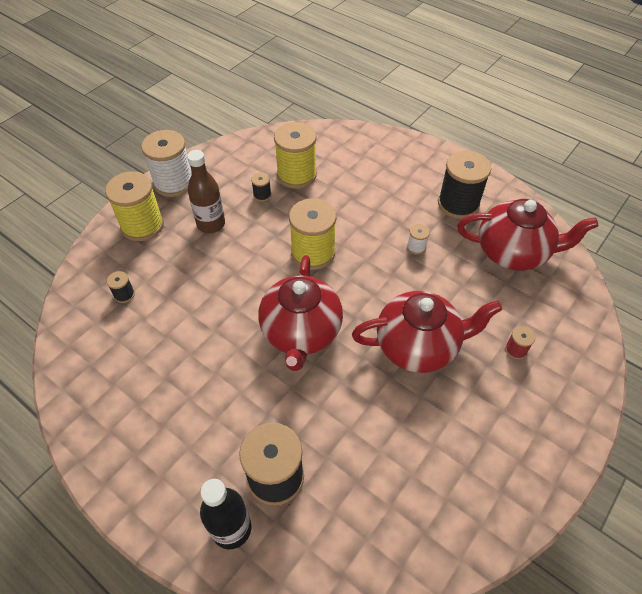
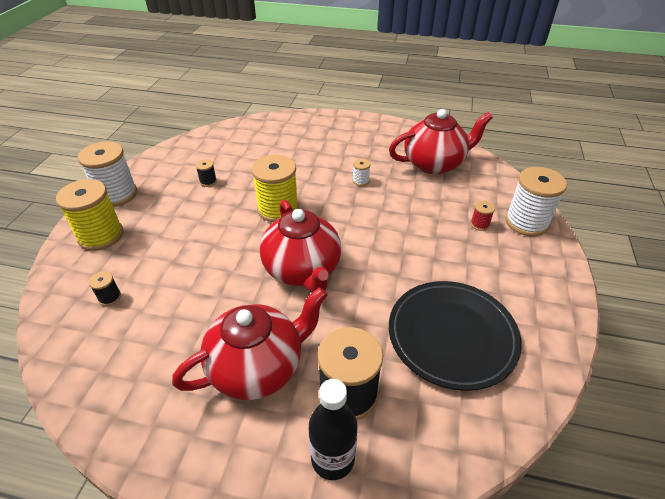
camera: 25 degrees left, 10 degrees down
(211, 224) = (171, 215): brown bottle -> none
(296, 175) = (231, 160): yellow spool -> none
(404, 464) = (452, 336): none -> black plate
(418, 346) = (406, 246): red teapot -> red teapot (258, 367)
(458, 204) = (374, 145): black spool -> none
(573, 368) = (526, 222): none -> white spool

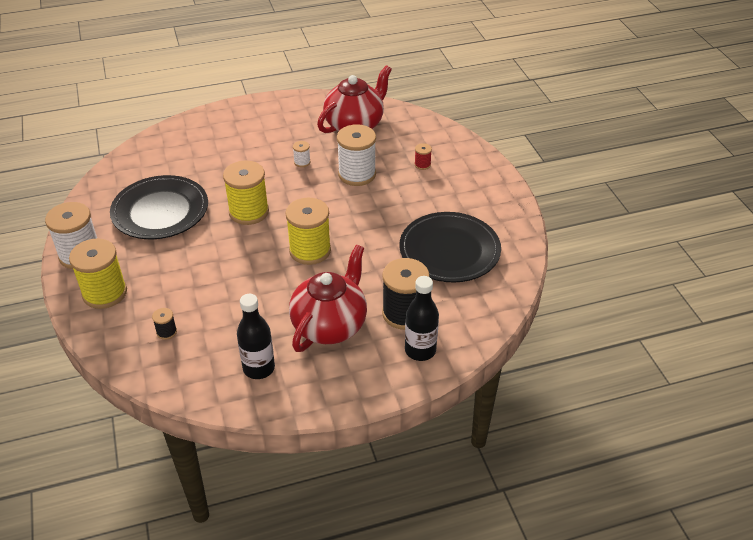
camera: 30 degrees left, 0 degrees up
(149, 383) = (259, 368): none -> black bottle
(208, 181) = (160, 211): black spool -> black plate
(303, 270) = (310, 250): red teapot -> yellow spool
(526, 222) = (456, 150): white spool -> white spool (357, 174)

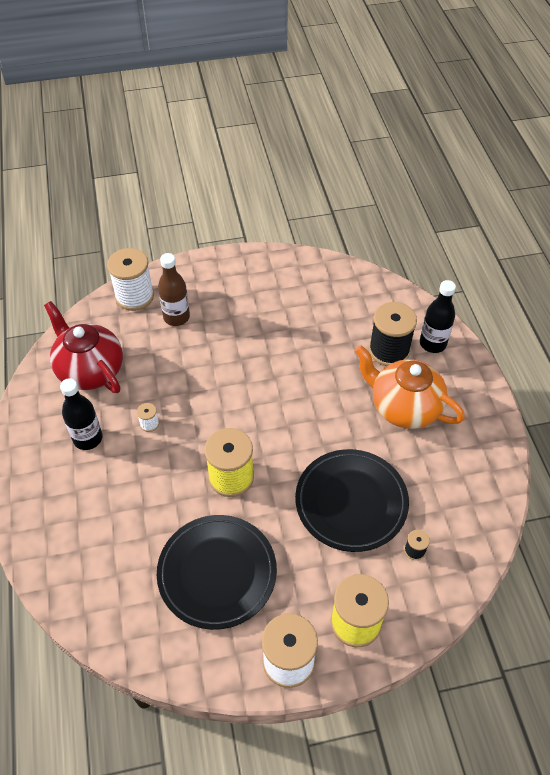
camera: 85 degrees left, 10 degrees up
(259, 368) = (459, 465): black bottle -> black bottle (88, 438)
(310, 250) = (300, 420): yellow spool -> none
(330, 325) = (403, 407): red teapot -> orange teapot
(357, 174) = (182, 373): white spool -> white spool (134, 296)
(422, 165) = (176, 317): red spool -> brown bottle
(449, 251) = (310, 310): black plate -> black plate (351, 502)

